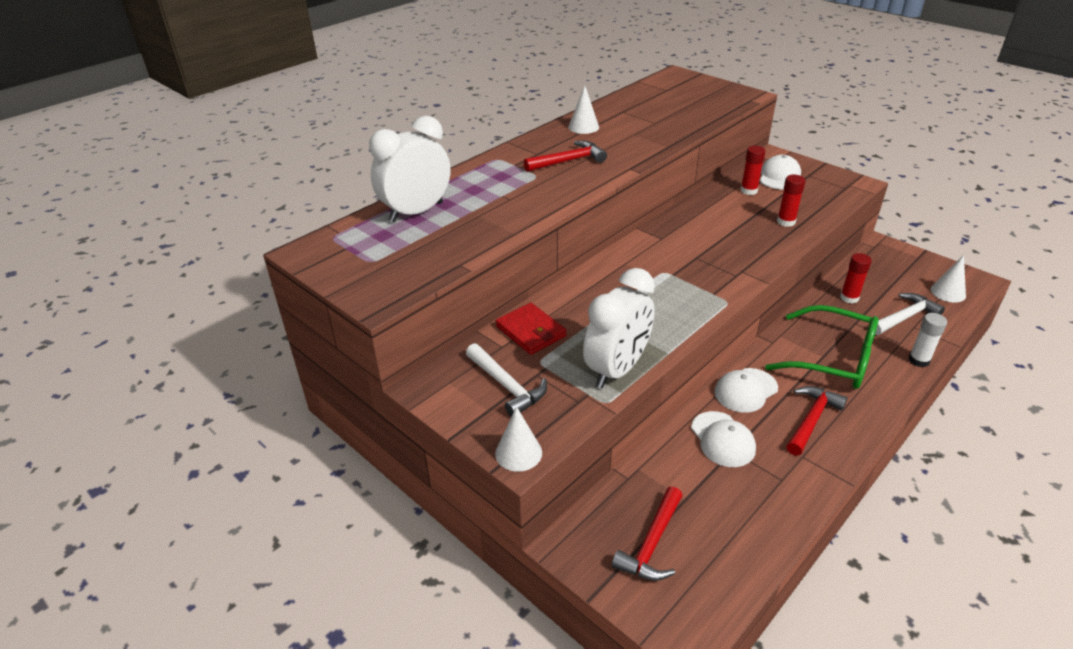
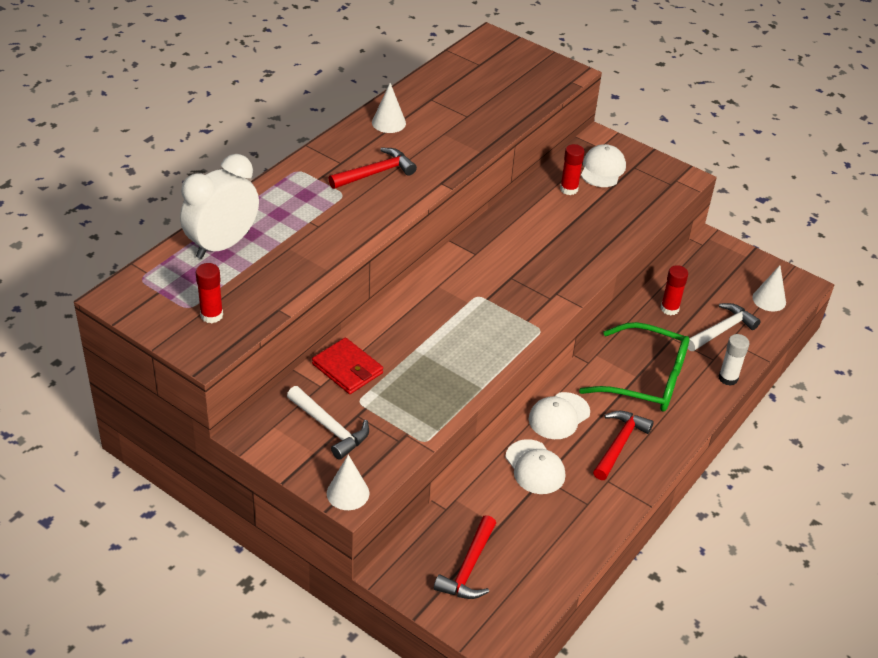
camera: 10 degrees left, 5 degrees up
(617, 370) = (433, 407): white clock -> none
(786, 222) = (605, 230): red glue stick -> red glue stick (211, 315)

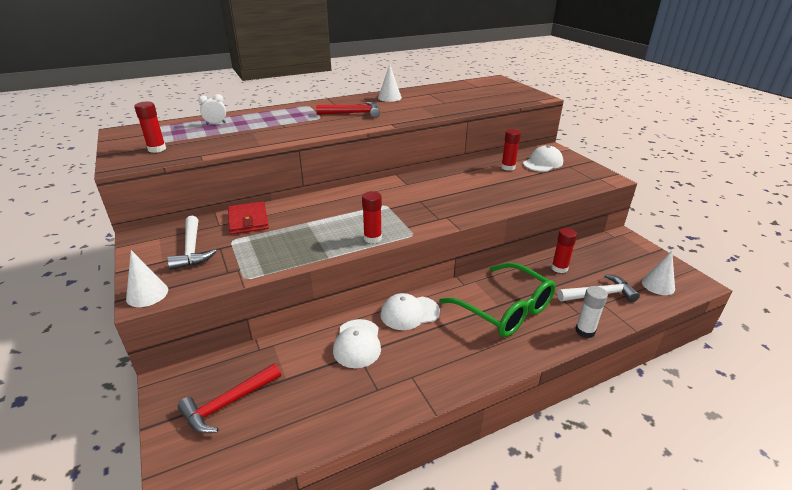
camera: 30 degrees right, 10 degrees down
(222, 245) = (216, 124): white clock -> white clock, size x0.42
(504, 348) = (372, 238): none -> red glue stick
(619, 444) = (445, 350): red hammer -> none

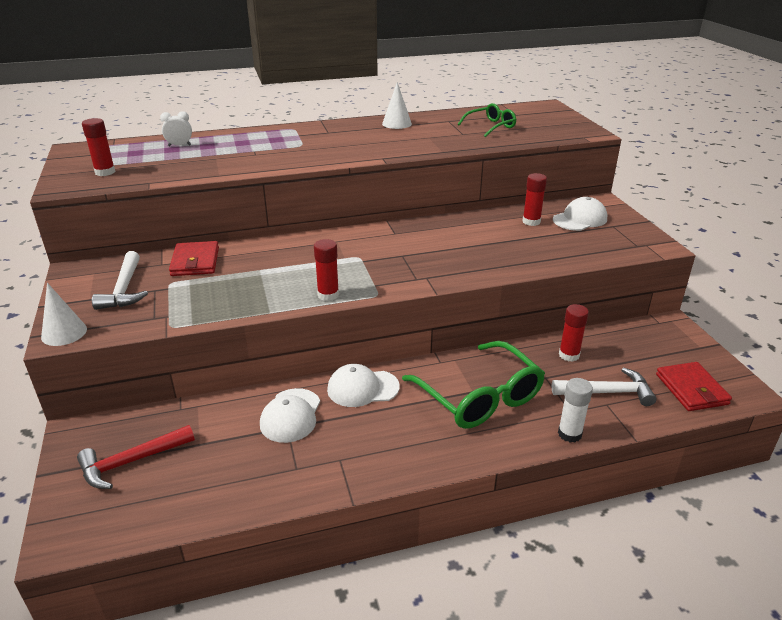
camera: 10 degrees right, 0 degrees up
(353, 113) = (343, 142): red hammer -> none
(463, 96) = (490, 126): none -> green glasses
(658, 285) = (691, 389): white cone -> red wallet

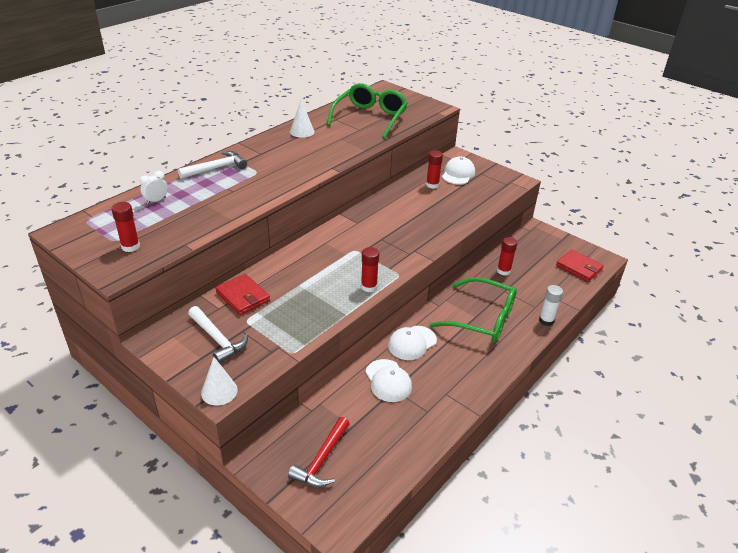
camera: 35 degrees left, 5 degrees up
(490, 126) = (370, 118): green glasses -> green glasses, size x1.83
(607, 392) = (542, 287): white hammer -> white hammer (216, 168)

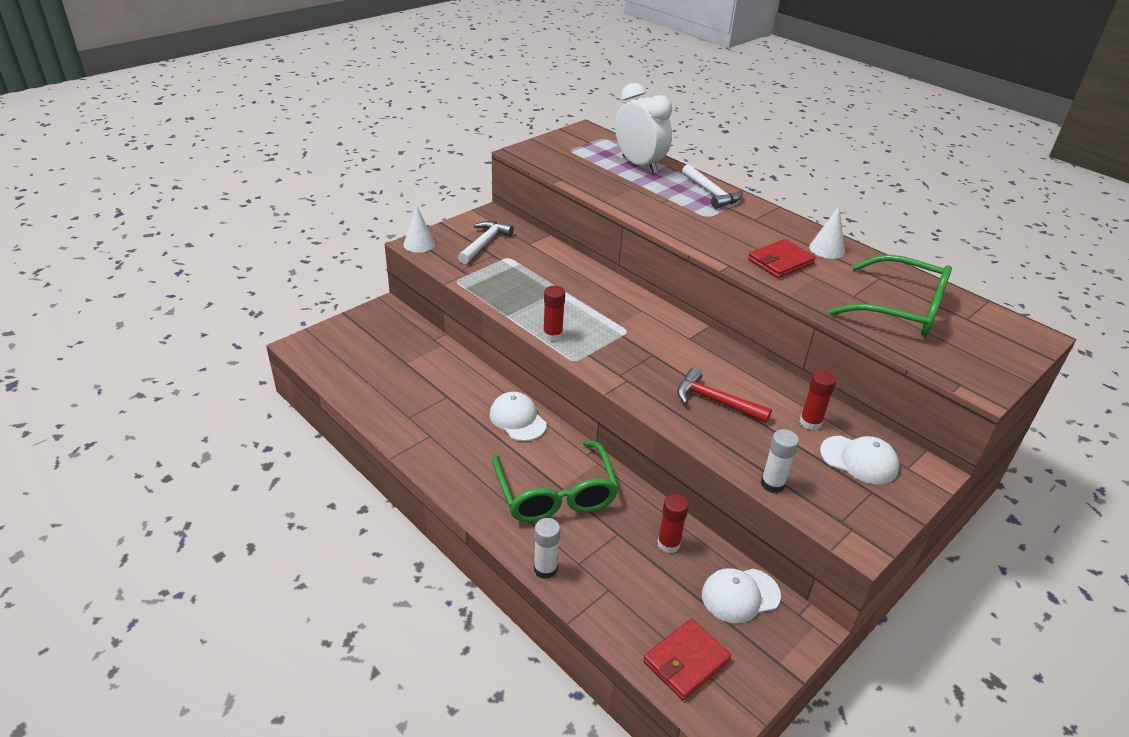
camera: 95 degrees right, 0 degrees up
(130, 246) = (560, 157): red glue stick -> none
(156, 200) = (639, 165): white clock -> white clock, size x2.38
(218, 339) = (484, 243): white hammer -> white hammer turned 150 degrees clockwise
(243, 296) = (545, 256): red wallet -> red wallet (780, 261)
(322, 460) = (373, 342): red hammer -> red hammer (715, 401)
(388, 381) = (460, 393): white cap -> white cap (740, 595)
(482, 319) = (555, 494): green glasses -> green glasses turned 45 degrees counterclockwise
(490, 201) = (772, 484): none -> white glue stick

